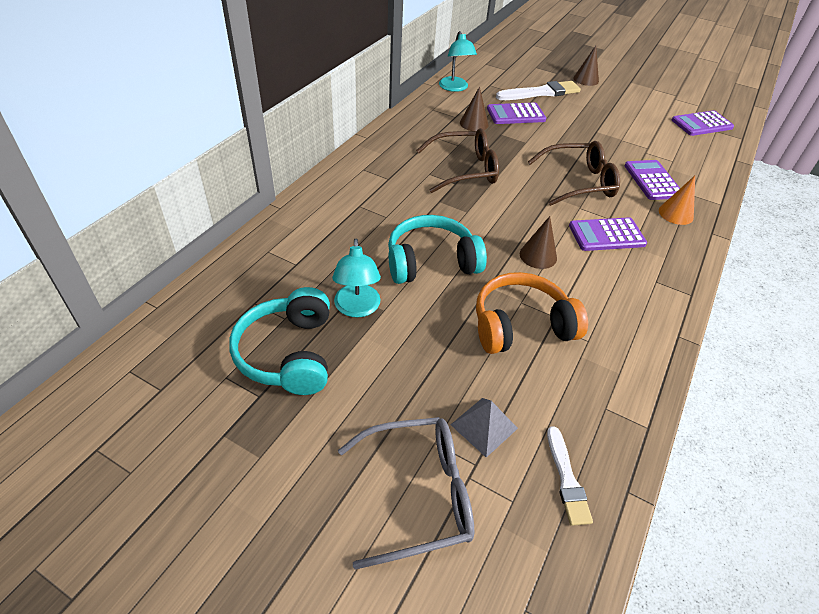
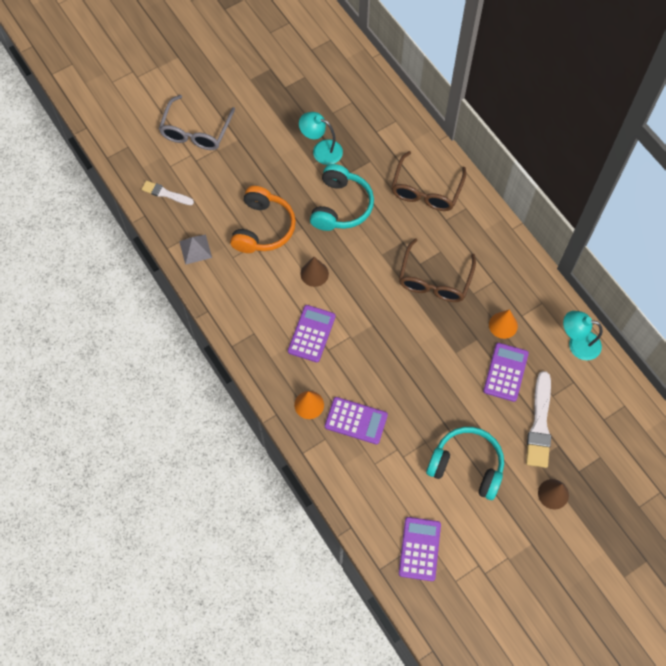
camera: 120 degrees right, 20 degrees up
(288, 353) = (305, 107): turquoise headphones -> turquoise headphones (466, 466)
(474, 123) = (503, 325): brown cone -> orange cone
(484, 426) = (212, 174): grey pyramid -> grey pyramid (195, 249)
(579, 182) = (380, 358): brown glasses -> brown glasses (426, 190)

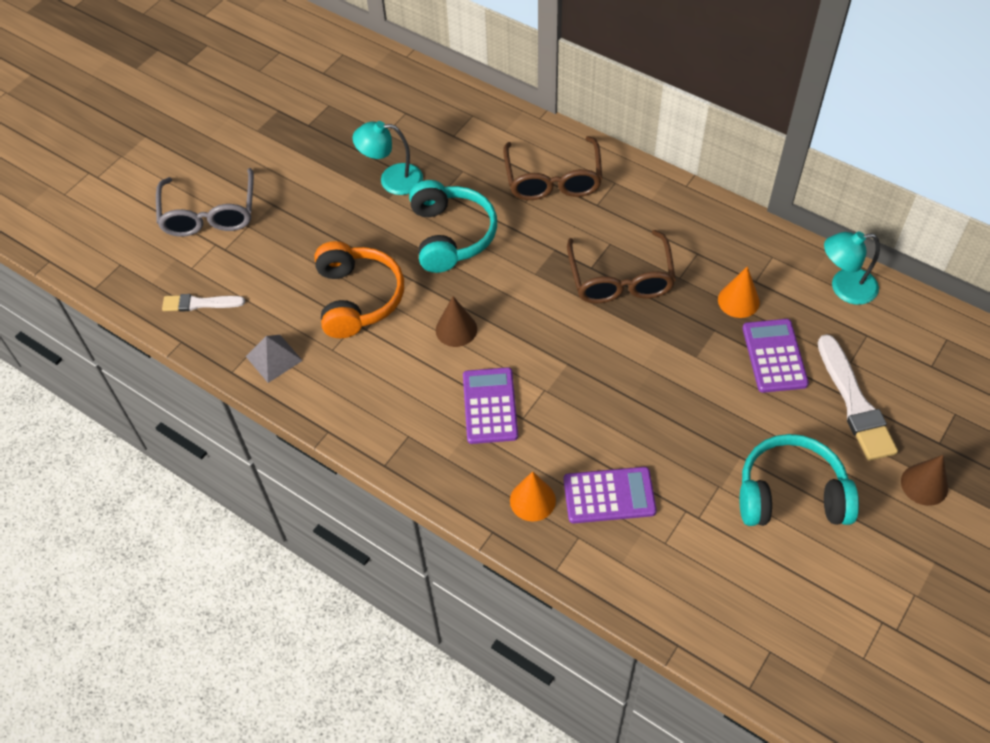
camera: 20 degrees left, 10 degrees down
(419, 549) = (789, 634): purple calculator -> none

